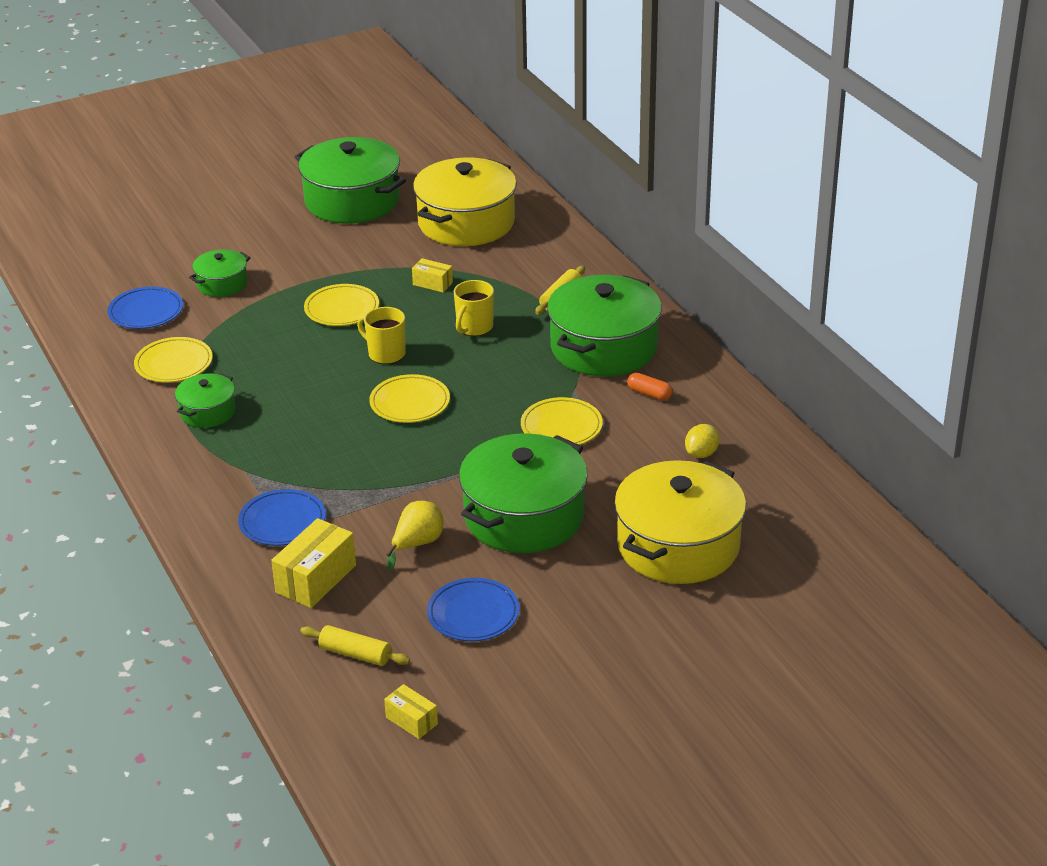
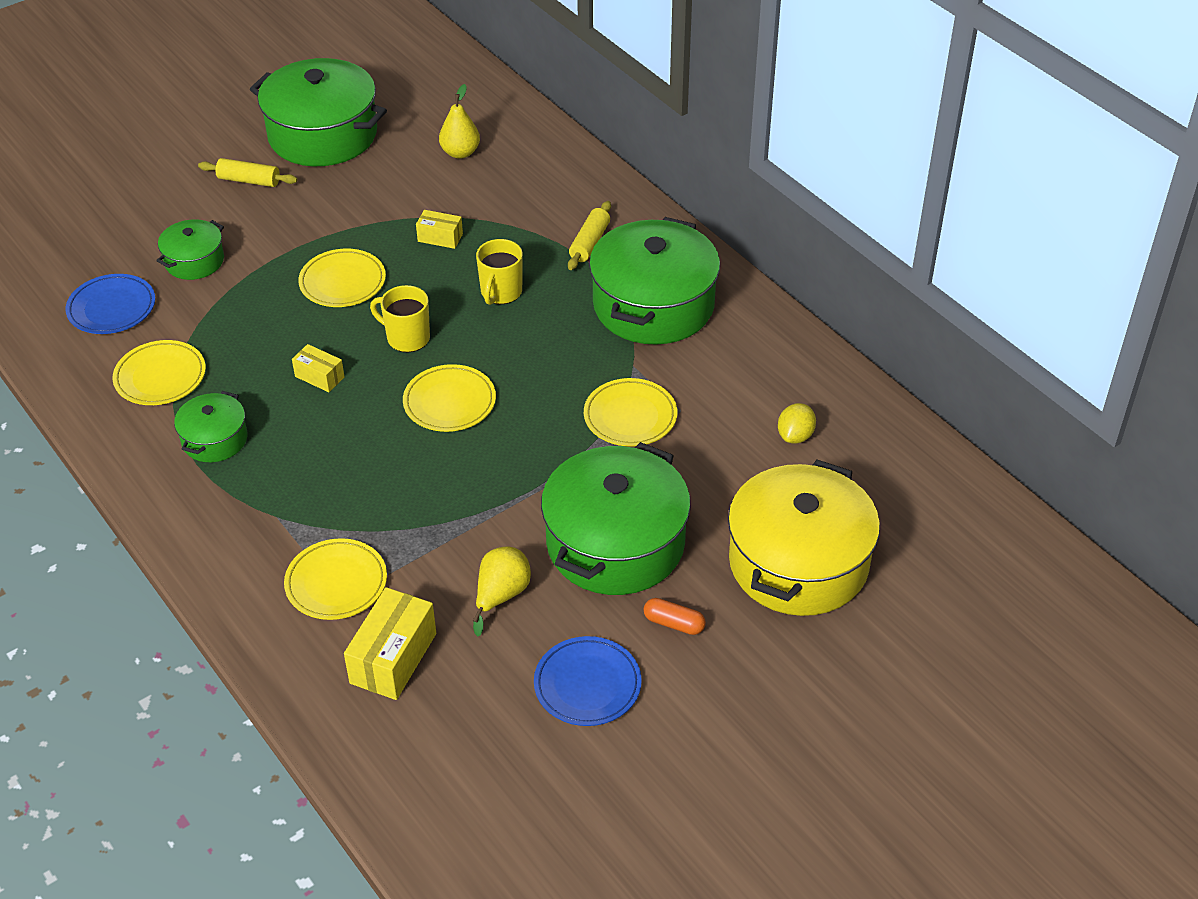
camera: 10 degrees left, 10 degrees up
(282, 522) = (336, 583): blue plate -> yellow plate
(355, 654) = (462, 758): yellow rolling pin -> yellow rolling pin (249, 180)
(411, 721) = (549, 844): yellow box -> yellow box (319, 377)
(466, 222) = (460, 152): yellow pot -> yellow pear
(649, 394) = (718, 362): orange capsule -> orange capsule (674, 623)

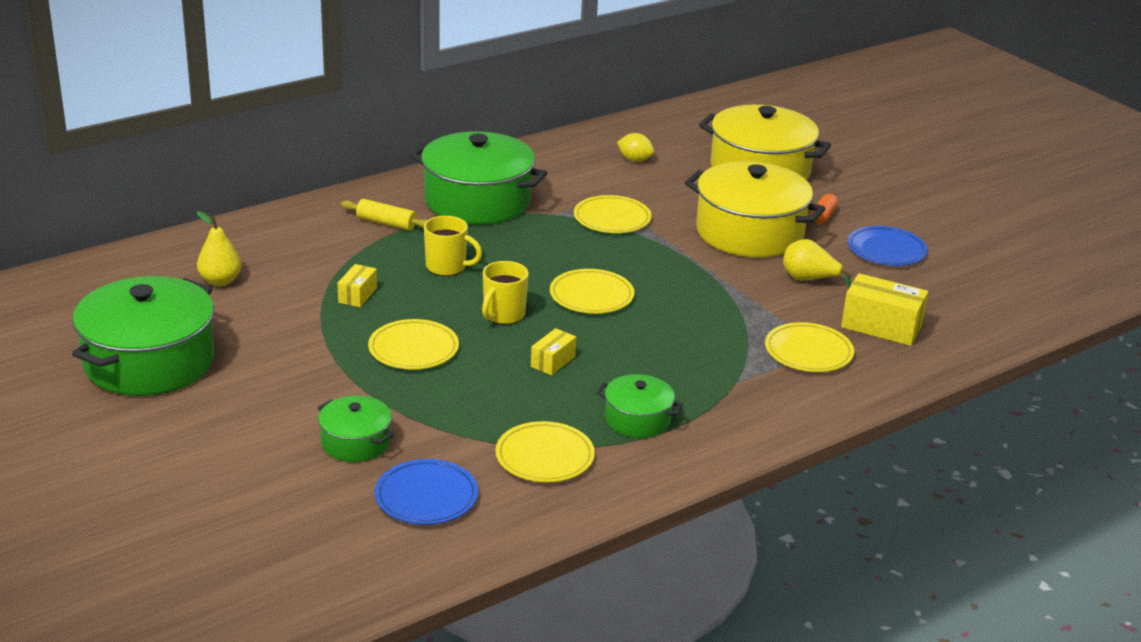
camera: 90 degrees left, 15 degrees down
(249, 180) = (217, 410): yellow rolling pin -> none
(615, 543) = (749, 232): green pot -> yellow pot

